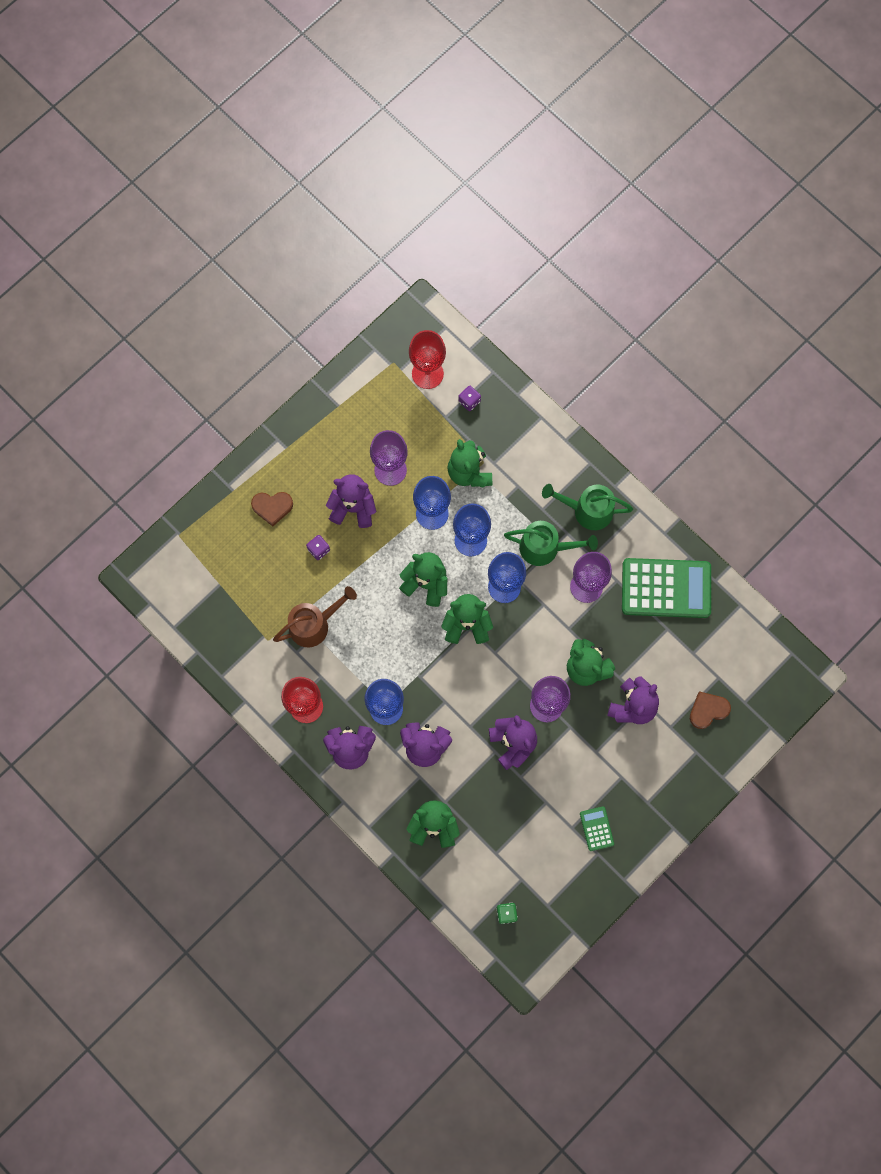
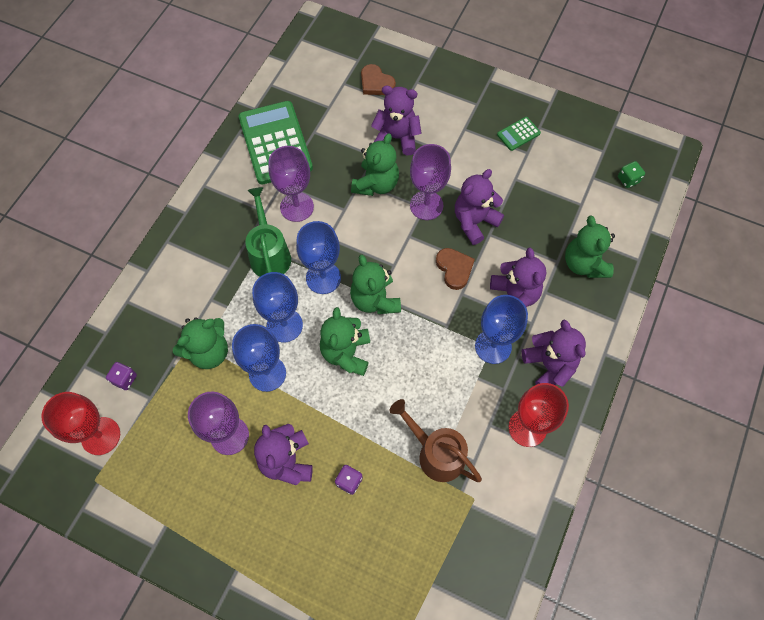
camera: 110 degrees left, 10 degrees down
(272, 507) = (316, 557): brown heart -> brown heart (454, 269)
(587, 510) = (218, 229): green watering can -> none

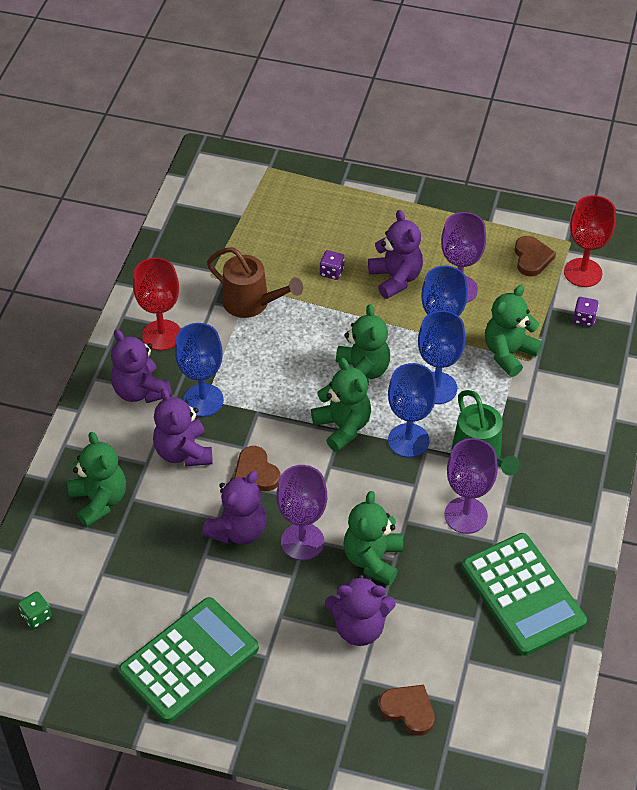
camera: 170 degrees right, 15 degrees down
(142, 464) = (532, 258): none -> brown heart
(518, 134) = (189, 660): green calculator -> green calculator, size x2.26

